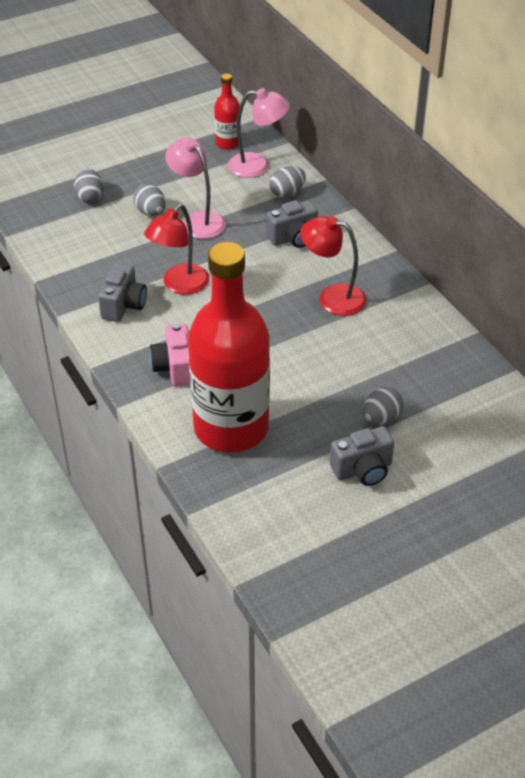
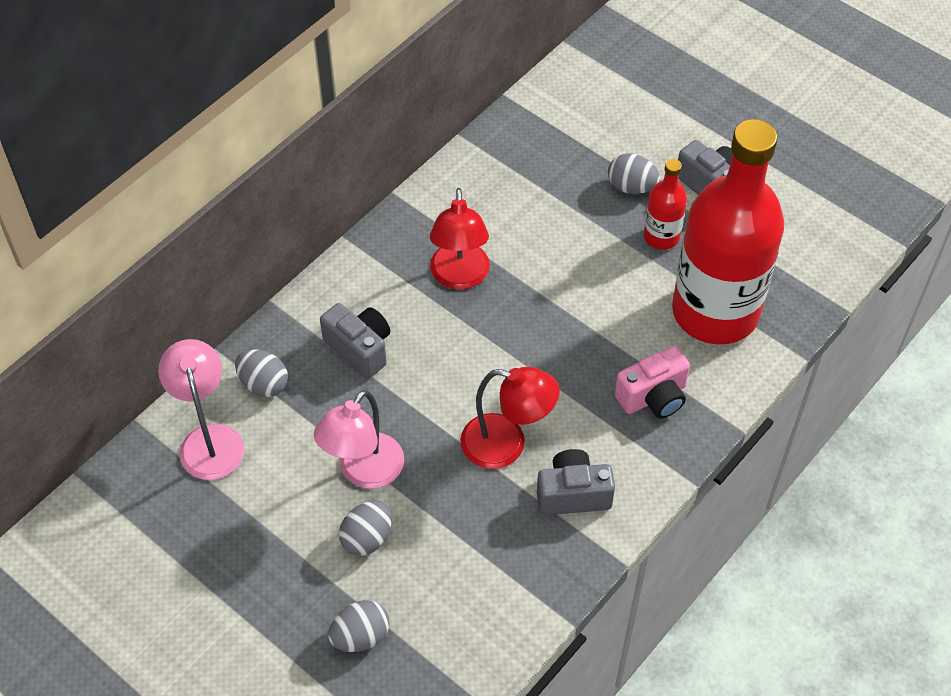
camera: 110 degrees left, 10 degrees up
(228, 143) = (161, 497): red bottle -> red bottle (661, 236)

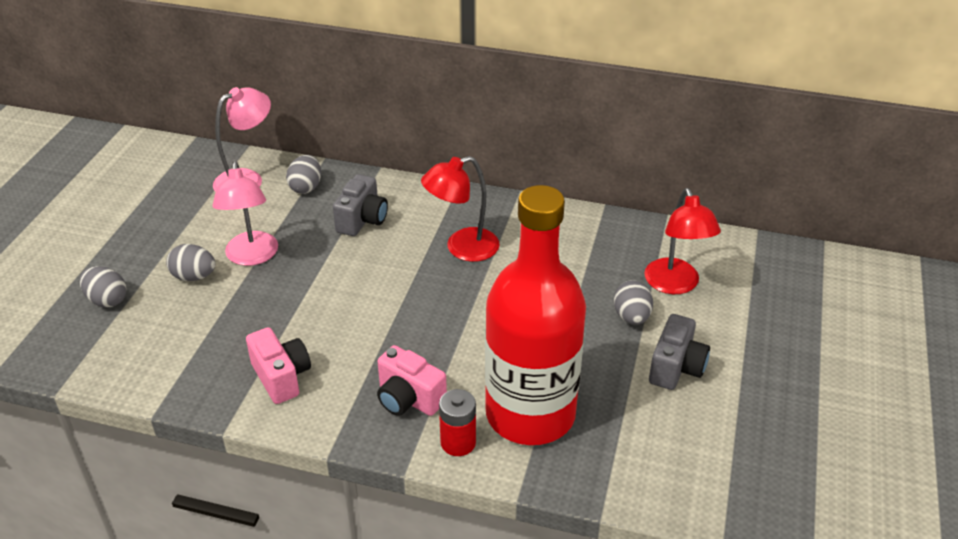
camera: 65 degrees right, 15 degrees down
(363, 472) = (252, 257): pink lamp -> pink lamp turned 105 degrees counterclockwise
(506, 445) = (312, 323): red lamp -> red lamp (675, 285)
(573, 494) = (281, 377): grey camera -> pink camera
(661, 236) = (590, 352): red bottle -> none
(724, 378) = (458, 442): none -> red battery

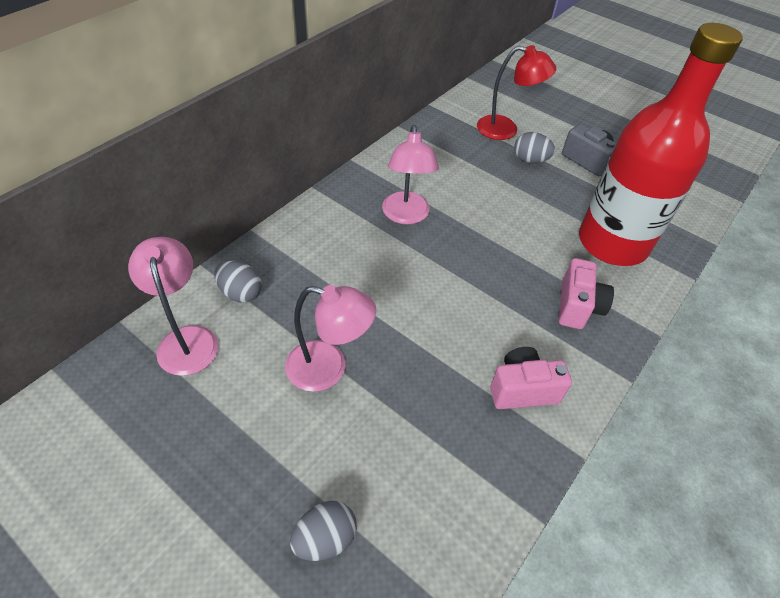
camera: 70 degrees left, 10 degrees up
(194, 276) = (332, 431): grey egg -> none
(362, 220) = (325, 266): grey camera -> none
(408, 399) = (577, 306): pink camera -> pink camera turned 45 degrees counterclockwise
(458, 442) = (633, 292): red battery -> none
(462, 248) = (406, 216): red lamp -> pink lamp

